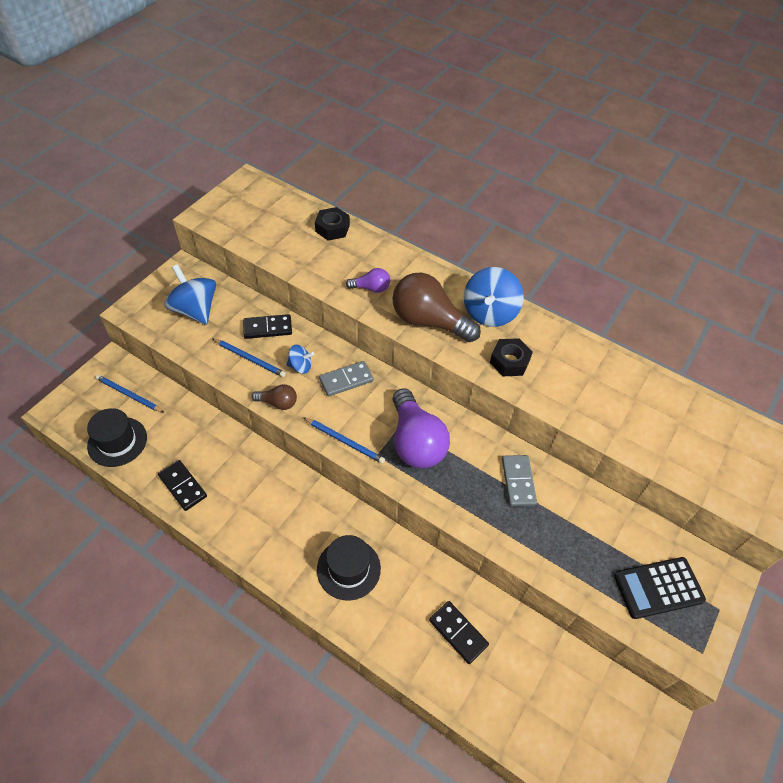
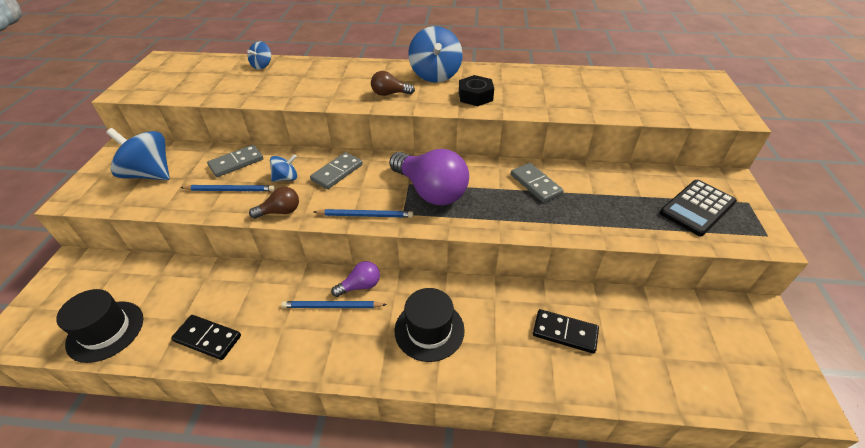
camera: 25 degrees left, 10 degrees down
(129, 395) = (103, 283): blue pencil -> blue pencil (332, 306)
(267, 328) = (236, 163): black domino -> grey domino
(332, 228) = (262, 66): black nut -> blue spinning top
(371, 288) = (323, 90): purple light bulb -> purple light bulb (360, 286)
(429, 321) = (390, 94): brown light bulb -> brown light bulb, size x0.49

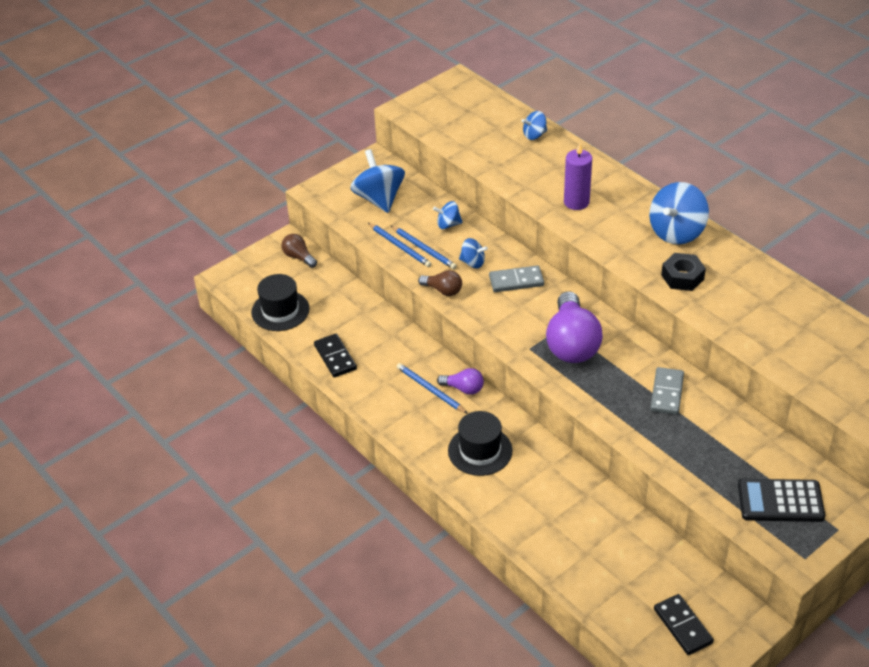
camera: 45 degrees right, 0 degrees up
(236, 163) = (448, 224): grey domino -> blue spinning top
(343, 88) = (576, 202): none -> purple candle
(365, 215) = (500, 332): blue pencil -> blue pencil (400, 246)
(390, 94) = (610, 231): brown light bulb -> brown light bulb (298, 257)
(564, 333) = (573, 520): black domino -> black domino (682, 626)

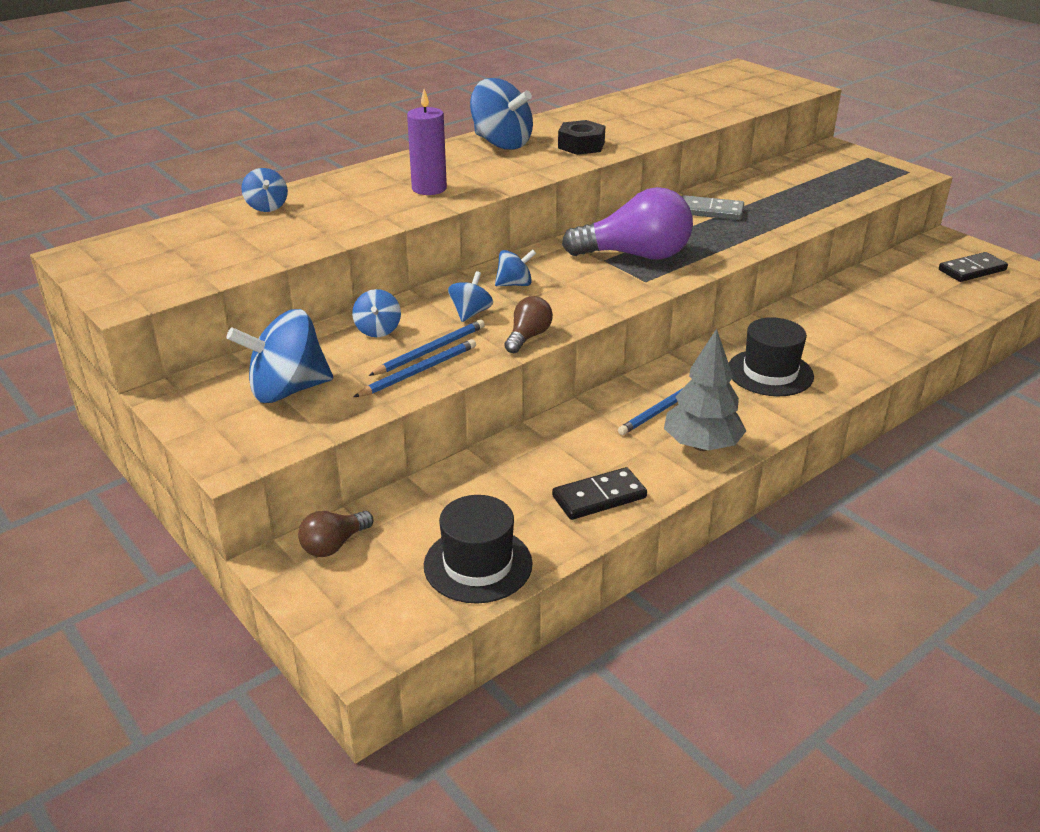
camera: 90 degrees left, 10 degrees down
(387, 406) = (701, 445): none -> grey tree
(463, 388) = (659, 382): purple light bulb -> none
(516, 281) = (515, 284): grey domino -> blue spinning top
(780, 501) = (845, 175): black calculator -> none

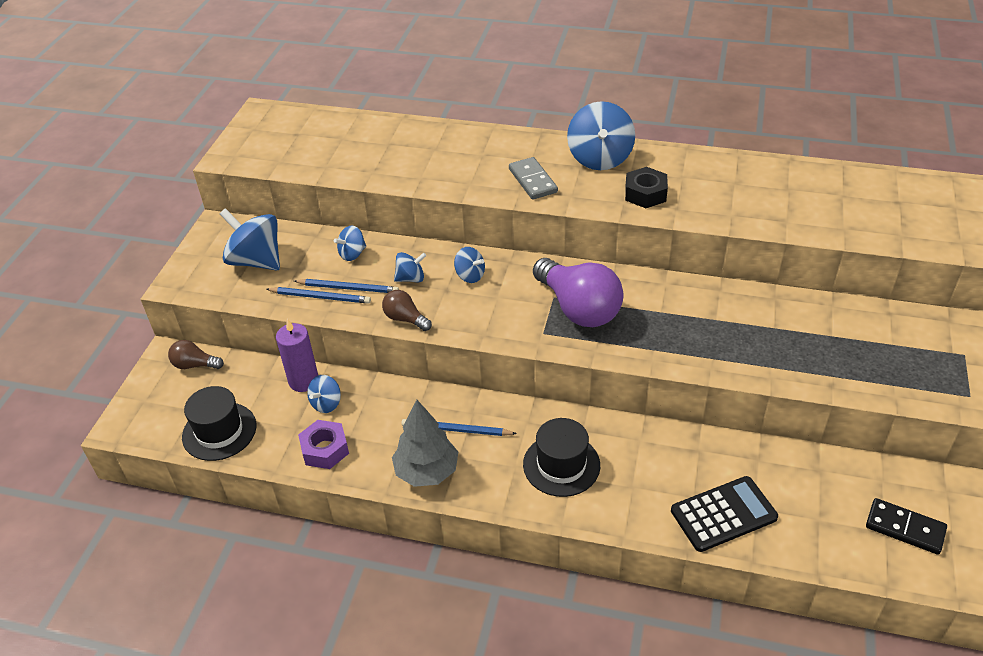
camera: 55 degrees right, 10 degrees up
(267, 207) = (385, 130): blue spinning top -> blue spinning top (326, 403)
(429, 188) = (483, 171): purple candle -> purple candle (303, 381)
(528, 337) = (405, 319): brown light bulb -> brown light bulb turned 135 degrees counterclockwise
(599, 497) = (325, 449): black domino -> purple nut
(710, 211) = (706, 310): grey domino -> grey domino (533, 181)
(897, 327) = (723, 514): none -> black calculator

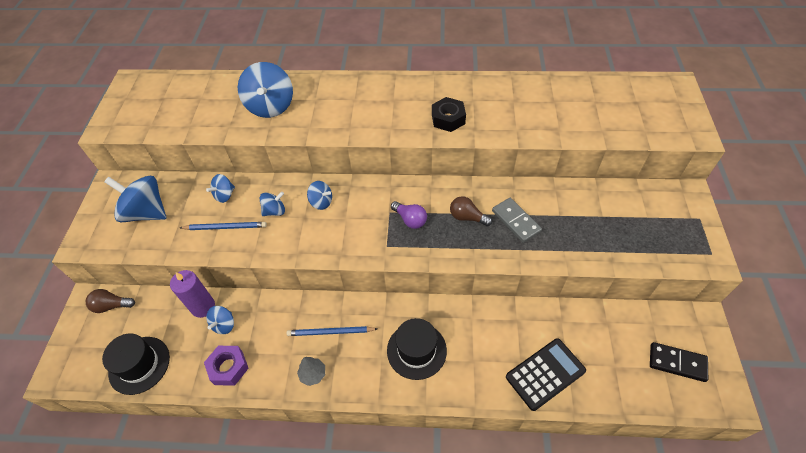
camera: 10 degrees left, 10 degrees up
(320, 297) = (204, 239): blue pencil -> none
(405, 319) = (275, 249): brown light bulb -> brown light bulb (467, 217)
(426, 471) = (313, 374): grey tree -> grey tree, size x0.54
(533, 181) = (359, 118): grey domino -> grey domino (516, 221)
(578, 308) = (410, 220): purple light bulb -> purple light bulb, size x0.49
(599, 158) = (407, 92): blue spinning top -> blue spinning top (270, 106)

